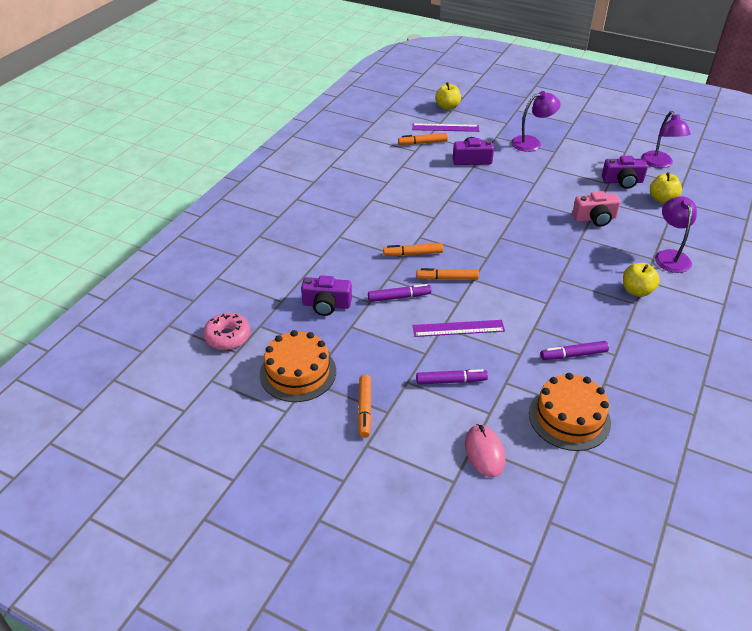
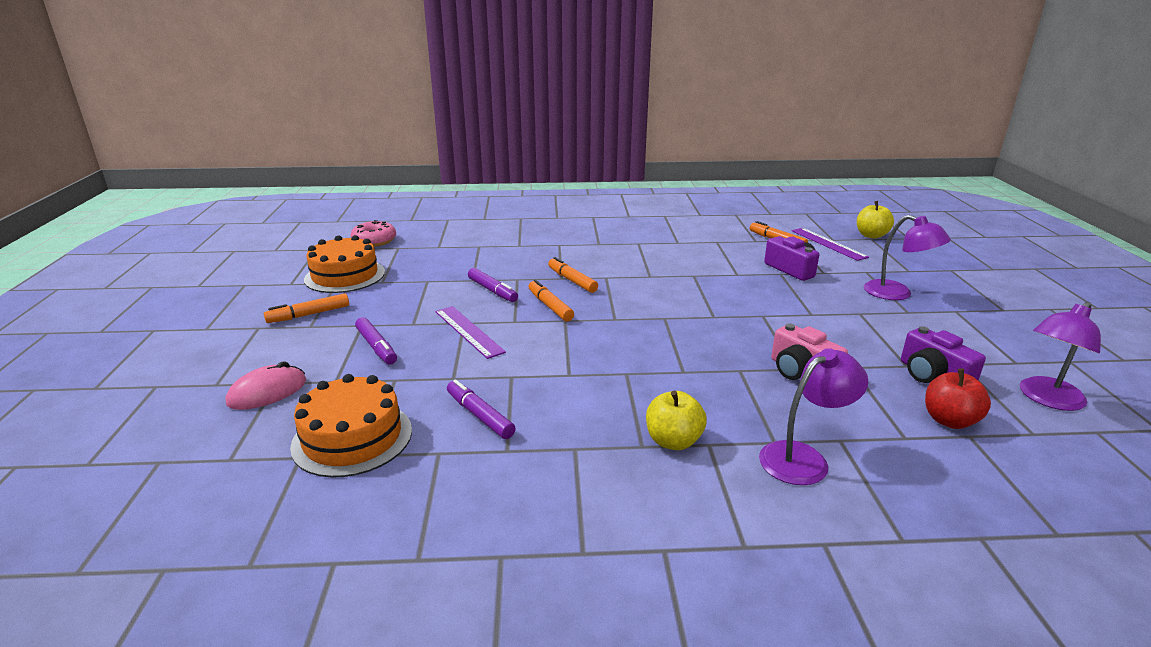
camera: 60 degrees right, 15 degrees down
(326, 305) = (449, 264): purple camera -> none
(662, 199) = (949, 420): yellow apple -> red apple

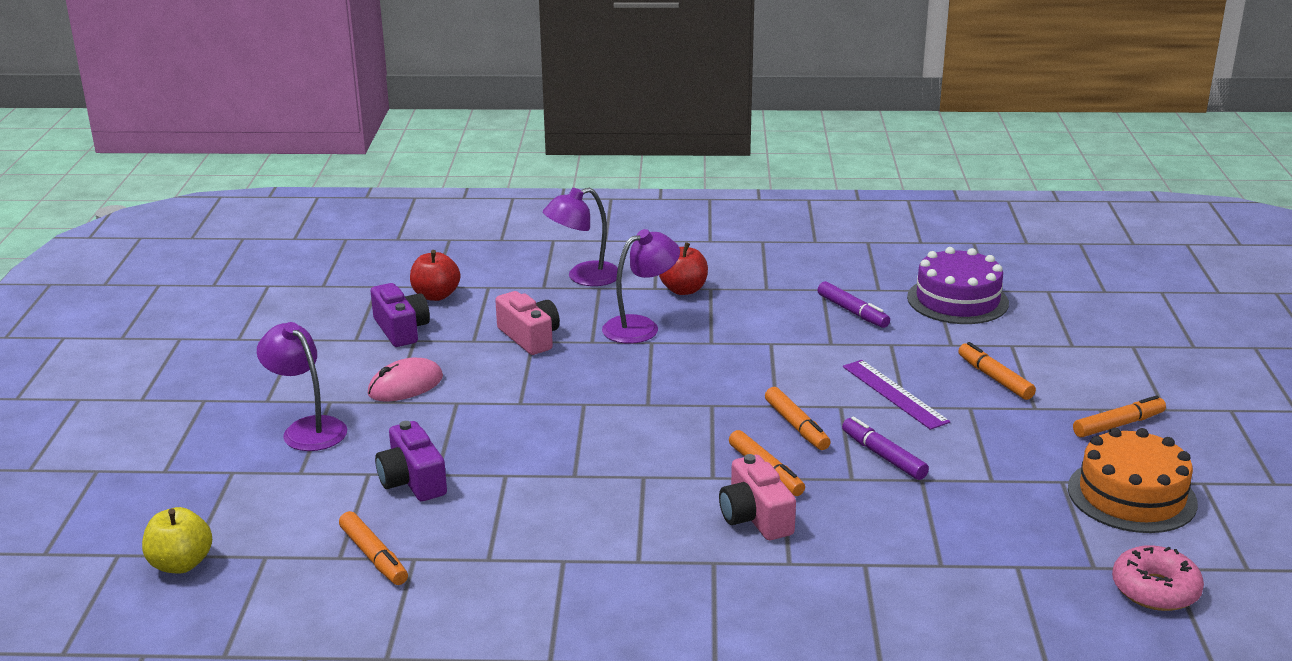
camera: 175 degrees left, 0 degrees up
(267, 392) = (1071, 337): pink mouse -> pink mouse (405, 385)
(352, 438) = (957, 300): orange cake -> purple cake
(376, 347) = (994, 378): purple marker -> orange marker
(578, 260) = (755, 517): none -> pink camera
(673, 441) = (683, 290): yellow apple -> red apple
(828, 243) = (288, 543): purple ruler -> none
(1047, 399) = (323, 307): purple lamp -> purple lamp (640, 327)

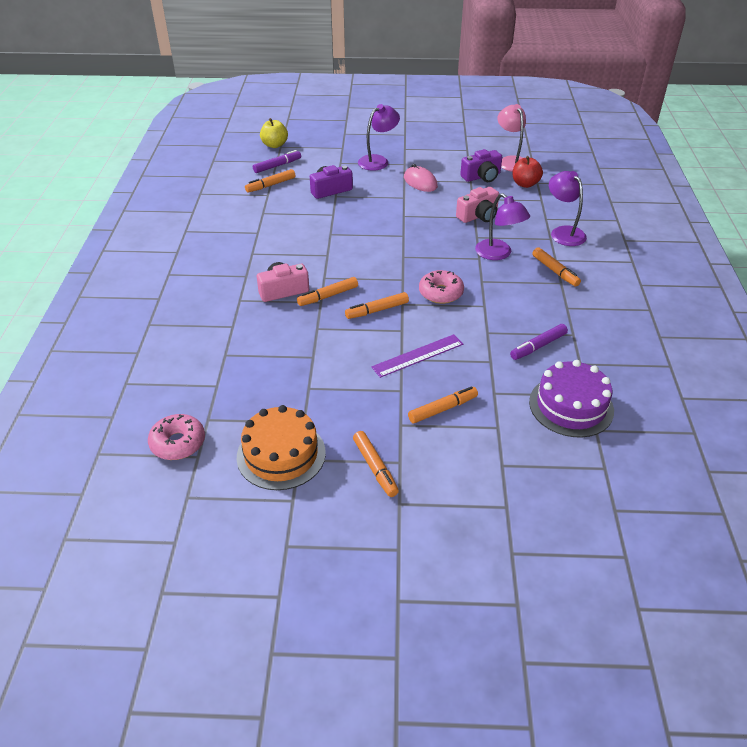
camera: 90 degrees right, 15 degrees up
(354, 302) = (511, 161): none -> pink lamp
(683, 290) = (555, 271): red apple -> orange marker
(745, 374) = (441, 293): none -> pink donut
(883, 456) = (340, 343): purple marker -> purple marker (277, 166)

